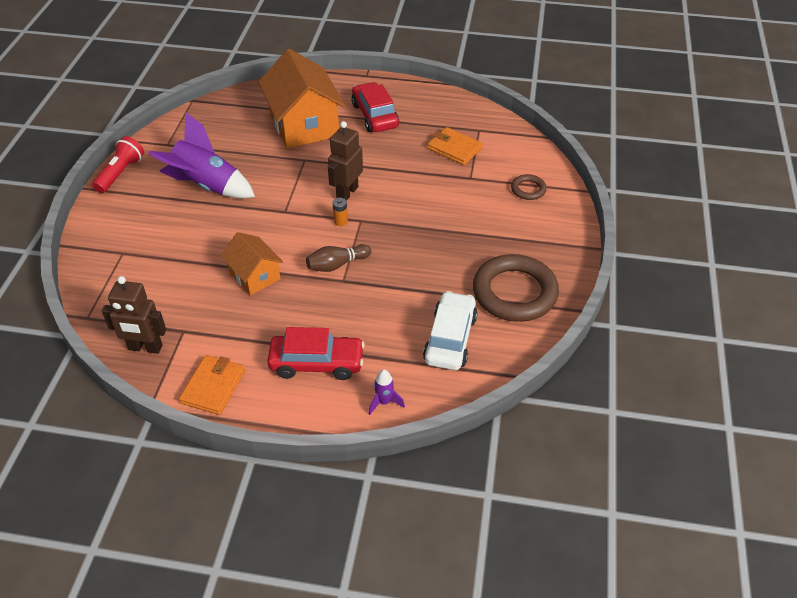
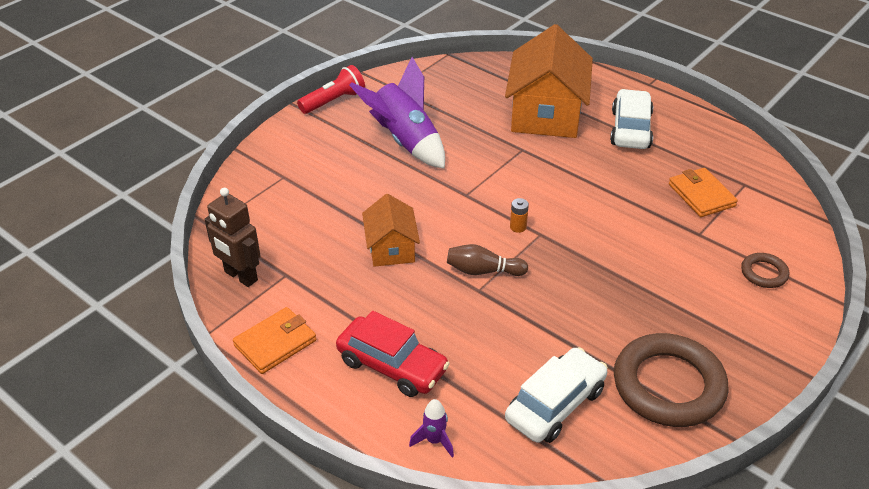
camera: 30 degrees right, 5 degrees down
(347, 193) = (545, 199): brown robot -> none
(375, 115) = (630, 129): red car -> white car

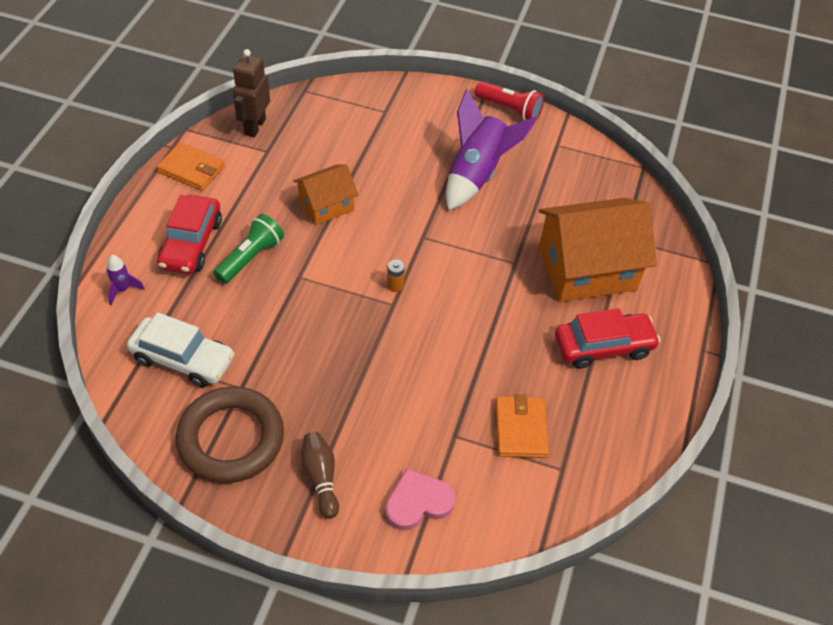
camera: 65 degrees right, 10 degrees up
(436, 321) = (250, 258): none -> green flashlight
(483, 271) = (324, 274): brown bowling pin -> brown bowling pin (320, 478)
(630, 129) = (603, 346): white car -> red car
(701, 195) = (520, 429): orange wallet -> orange wallet turned 45 degrees counterclockwise
(764, 273) = (418, 502): brown ring -> pink heart

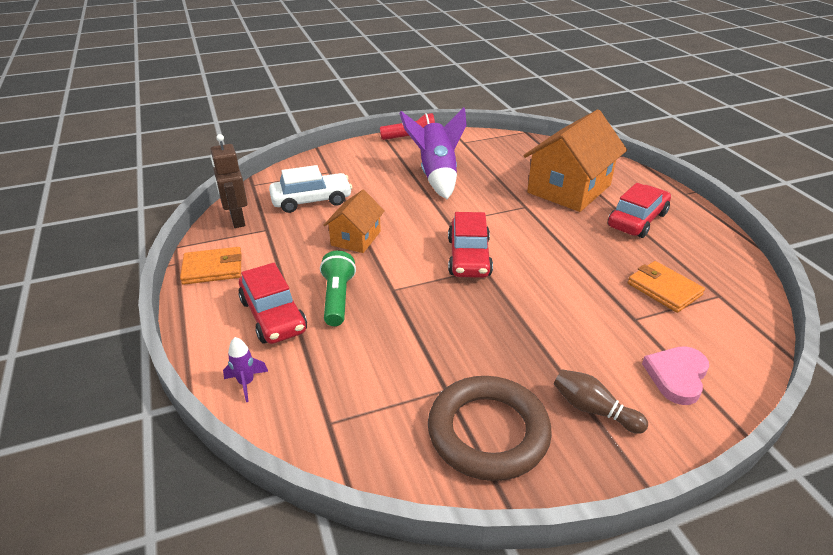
camera: 35 degrees left, 15 degrees down
(183, 359) = (369, 401): white car -> white car (311, 200)
(395, 285) = (469, 257): orange battery -> red car

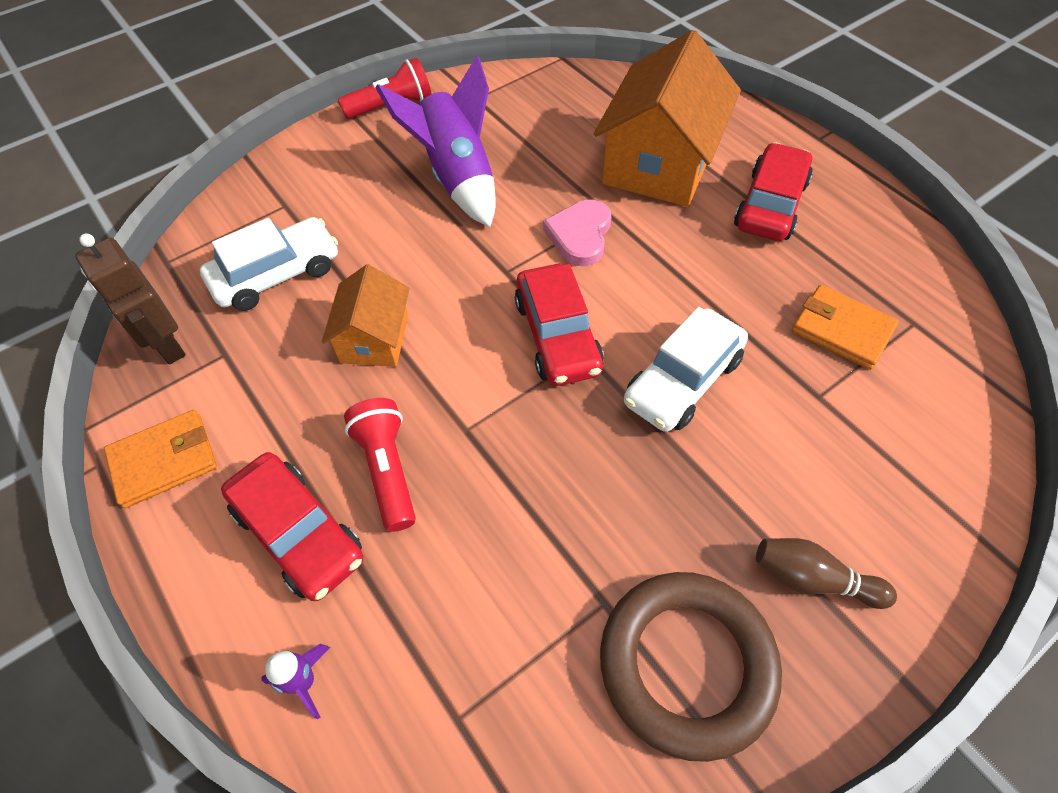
camera: 15 degrees left, 20 degrees up
(337, 298) = (387, 470): green flashlight -> red flashlight
(542, 293) = (682, 381): none -> white car
(677, 376) = (900, 486): pink heart -> pink heart (580, 235)

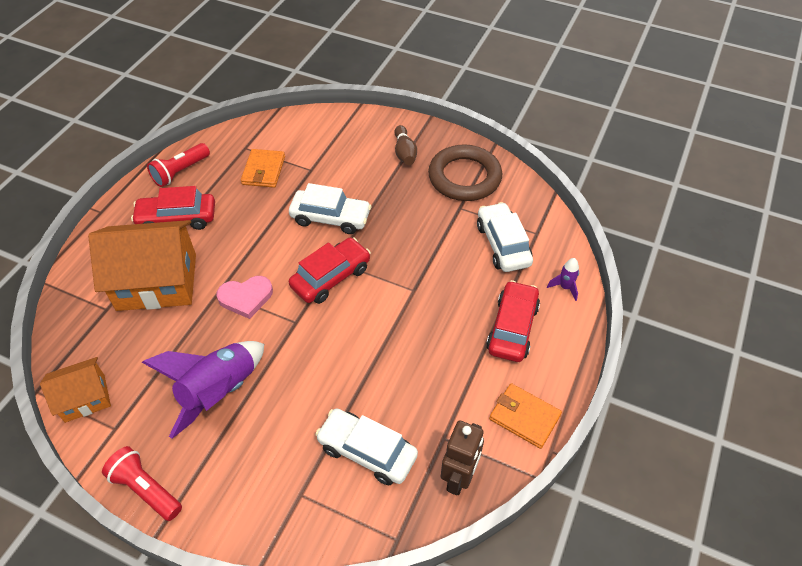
camera: 120 degrees left, 5 degrees down
(375, 338) = (383, 362): orange house -> orange house (85, 398)
(387, 470) = (457, 310): red flashlight -> red flashlight (180, 172)
(469, 629) = (503, 244): none -> white car

